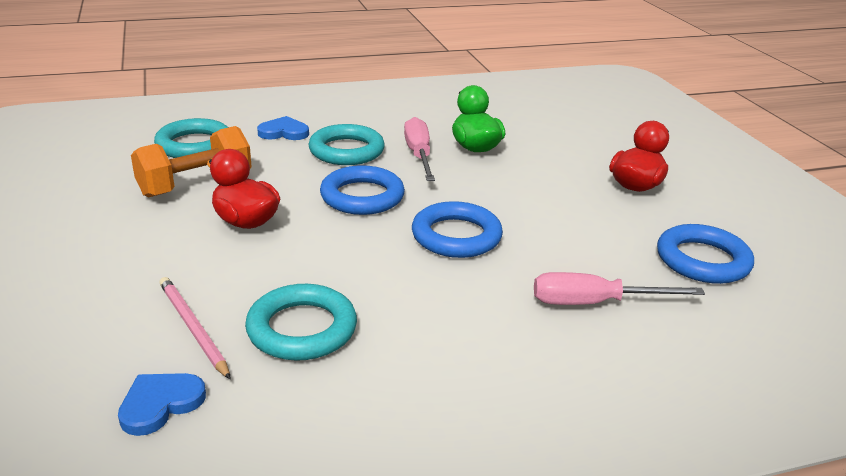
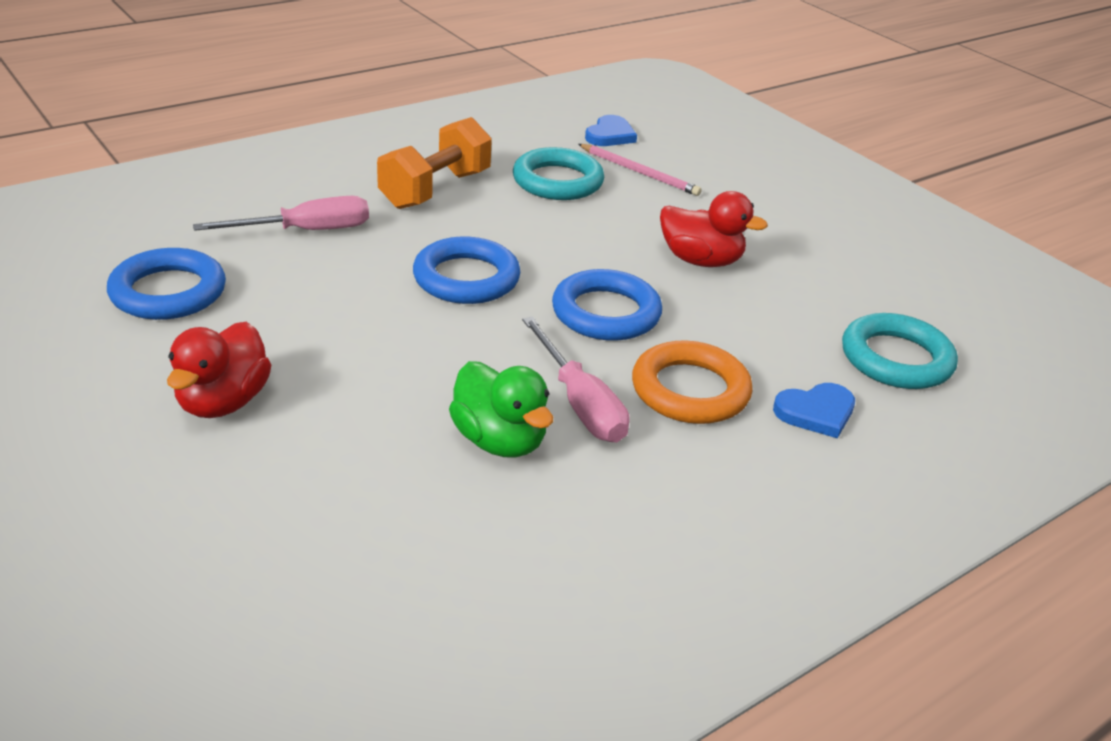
camera: 160 degrees right, 5 degrees up
(195, 185) = (807, 296): orange dumbbell -> orange dumbbell (435, 189)
(346, 151) = (690, 390): turquoise ring -> orange ring

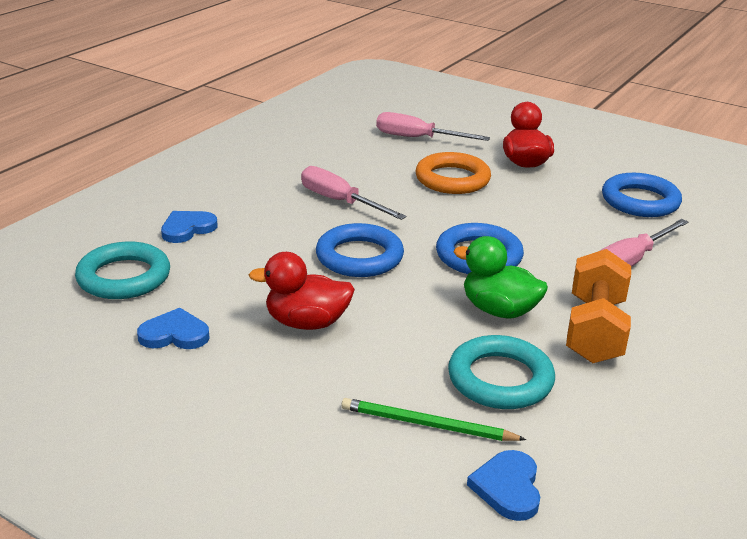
camera: 160 degrees right, 5 degrees down
(334, 521) = (417, 138): none -> pink screwdriver
(499, 441) = (371, 177): green duck -> green duck (499, 310)
(639, 172) = (427, 424): pink pencil -> green pencil
(690, 390) = (275, 223): orange ring -> orange ring (452, 179)
(835, 282) = (174, 334): none -> blue heart

